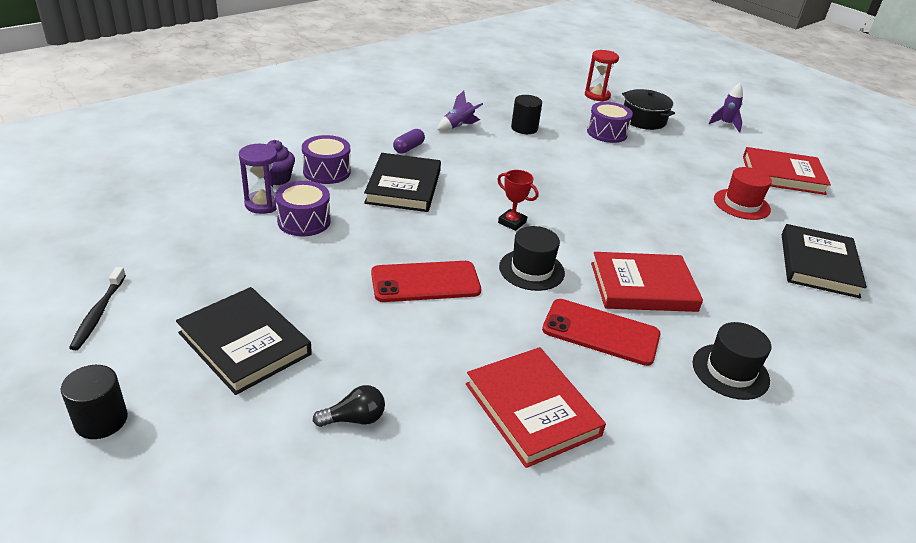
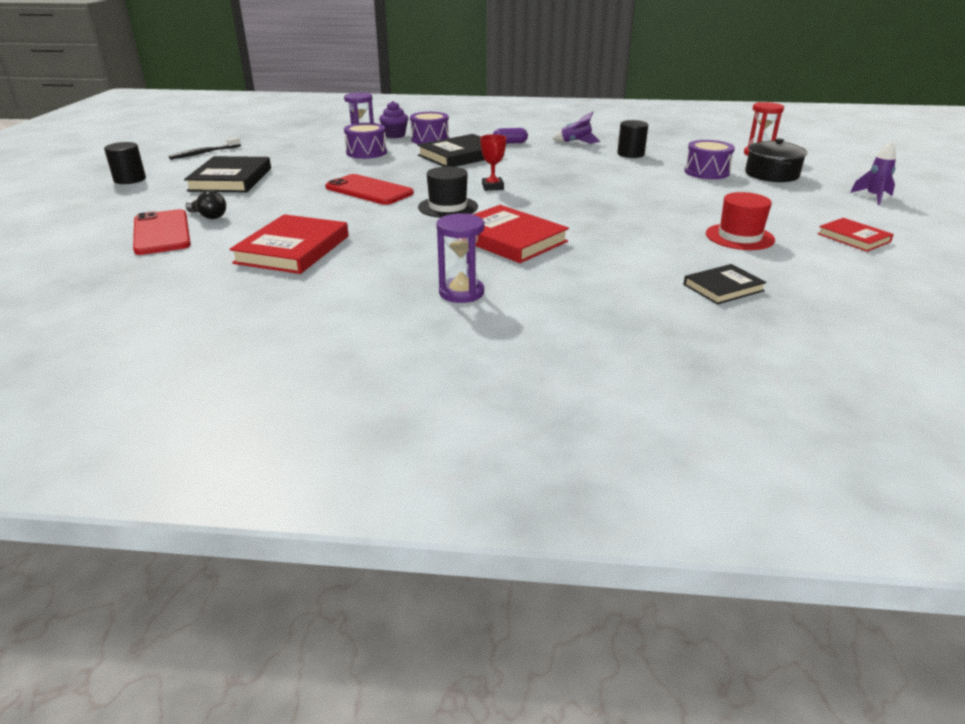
camera: 50 degrees right, 5 degrees down
(600, 332) = (418, 243): red phone -> red phone (161, 233)
(730, 371) = (461, 293): black hat -> purple hourglass
(782, 175) = (853, 238): red book -> red book, size x0.58
(818, 265) = (723, 287): black book -> black book, size x0.58

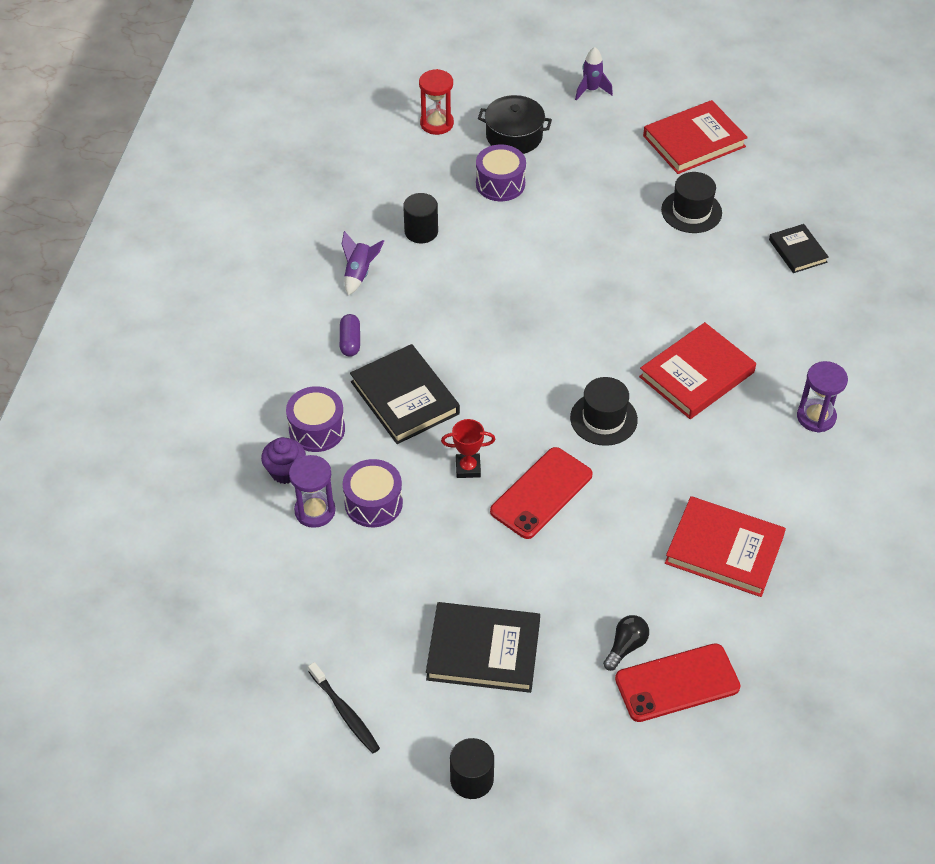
camera: 85 degrees left, 20 degrees up
(492, 187) = (537, 374): red trophy -> red trophy (468, 468)
(739, 237) = (691, 211): red hat -> black hat
(853, 238) = (694, 141): red book -> red book, size x1.73

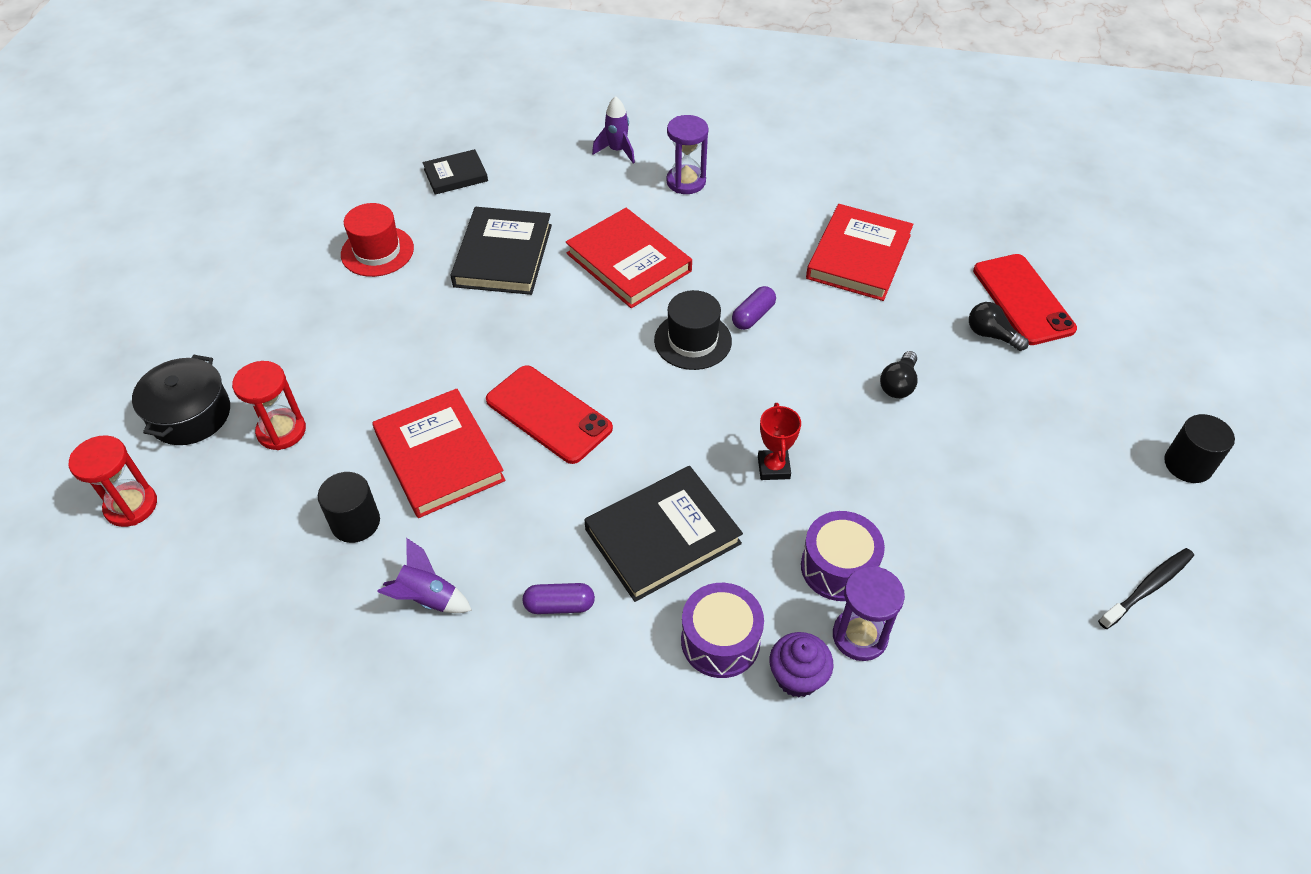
camera: 90 degrees left, 0 degrees up
(483, 650) = (1027, 453): black book -> black book (503, 255)
(500, 183) = (281, 431): purple drum -> red hourglass
(541, 493) = (804, 398): red phone -> red phone (549, 414)
(560, 563) = (898, 384): none -> black light bulb
(591, 90) = (127, 331): purple rocket -> purple rocket (617, 151)
(636, 462) = (753, 316): none -> purple capsule
(691, 211) = (377, 251): black hat -> red hat
(694, 141) = (258, 242): red book -> red book (439, 457)

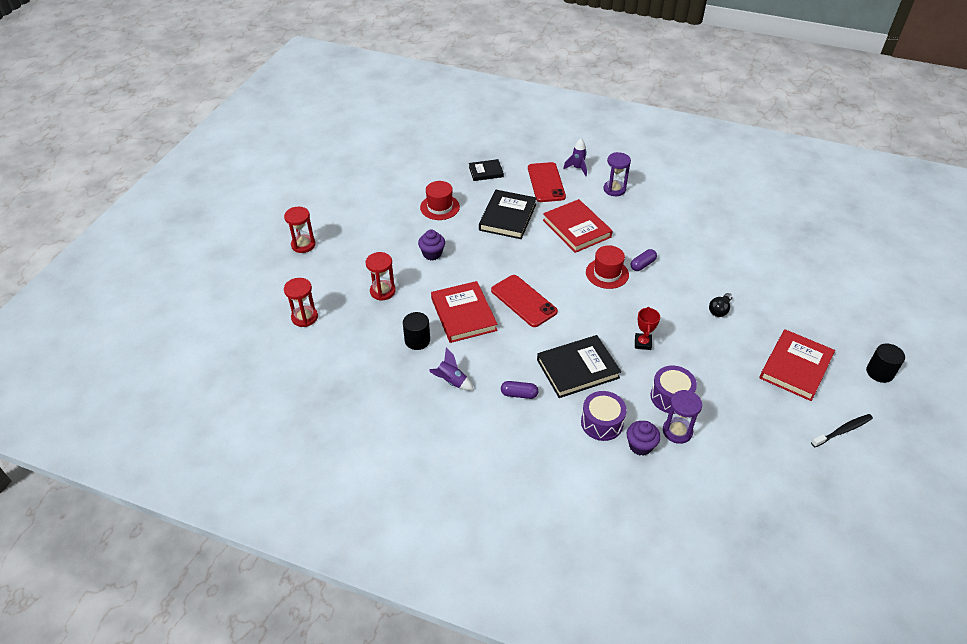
camera: 10 degrees right, 5 degrees down
(122, 357) = (303, 245): none -> red hourglass
(190, 415) = (336, 277): black pot -> none
(370, 344) = (432, 254): none -> purple cupcake
(693, 341) = (607, 273): black hat -> red hat
(858, 257) = (707, 240): red book -> red book (795, 367)
(991, 335) = (777, 291): black light bulb -> none
(1023, 299) = (800, 274): red phone -> red phone (546, 182)

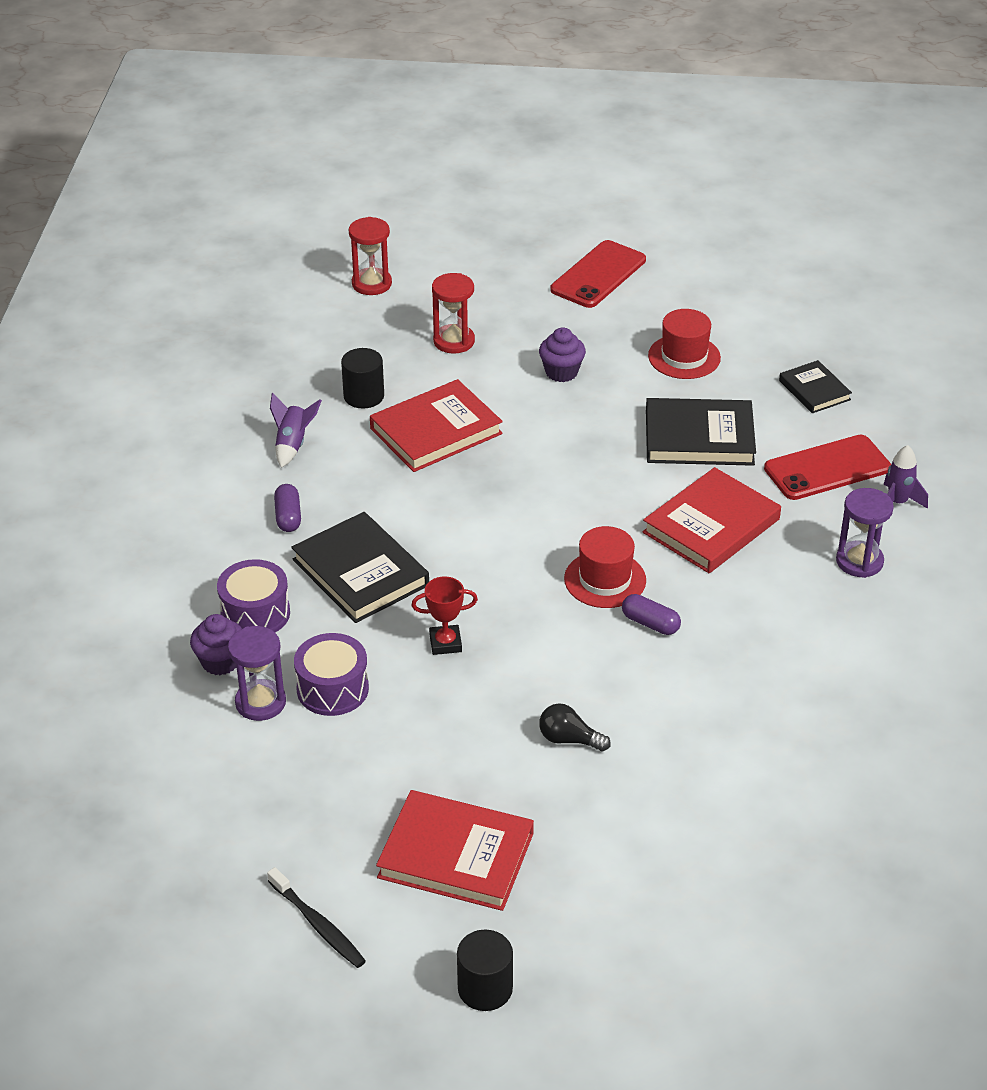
camera: 75 degrees right, 5 degrees down
(303, 245) = (522, 244): red hourglass -> none
(524, 301) = (493, 490): red phone -> red phone (598, 275)

